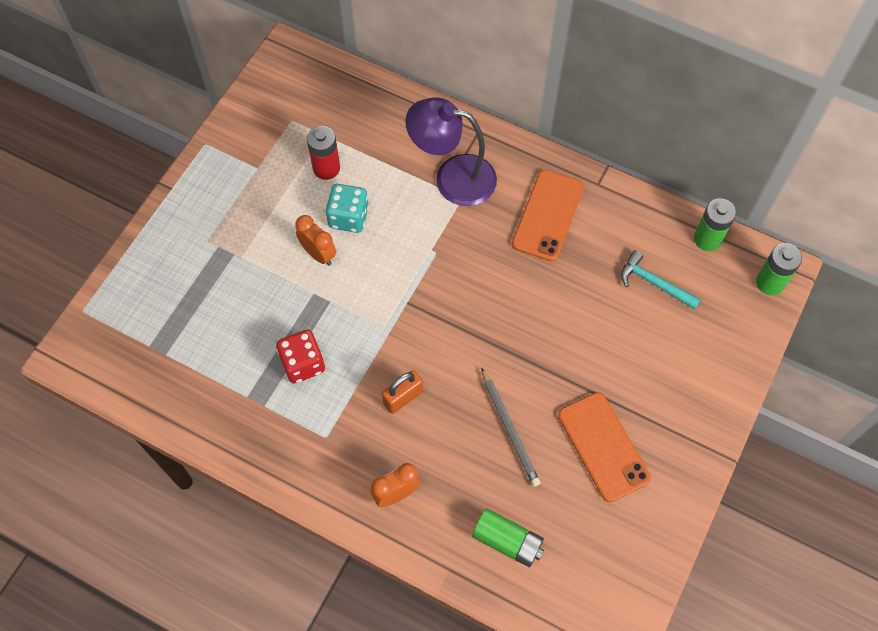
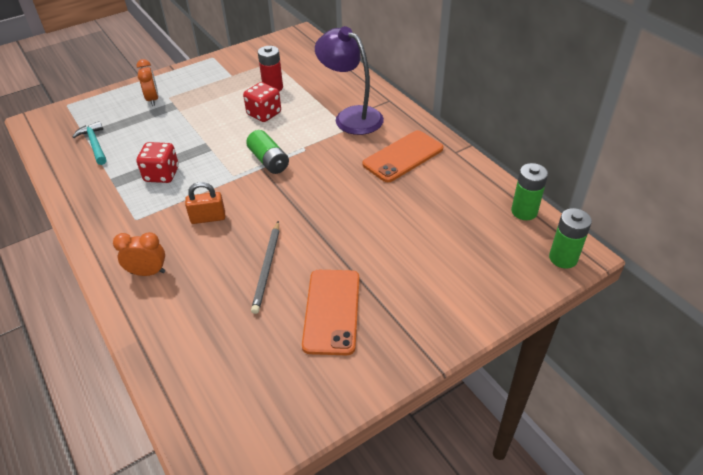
camera: 30 degrees right, 20 degrees down
(318, 254) = (227, 125): orange clock -> orange clock (153, 100)
(348, 217) = (264, 114): turquoise dice -> red dice
(507, 541) = (199, 341): green battery -> green battery (269, 161)
(654, 283) = (458, 222): turquoise hammer -> turquoise hammer (95, 144)

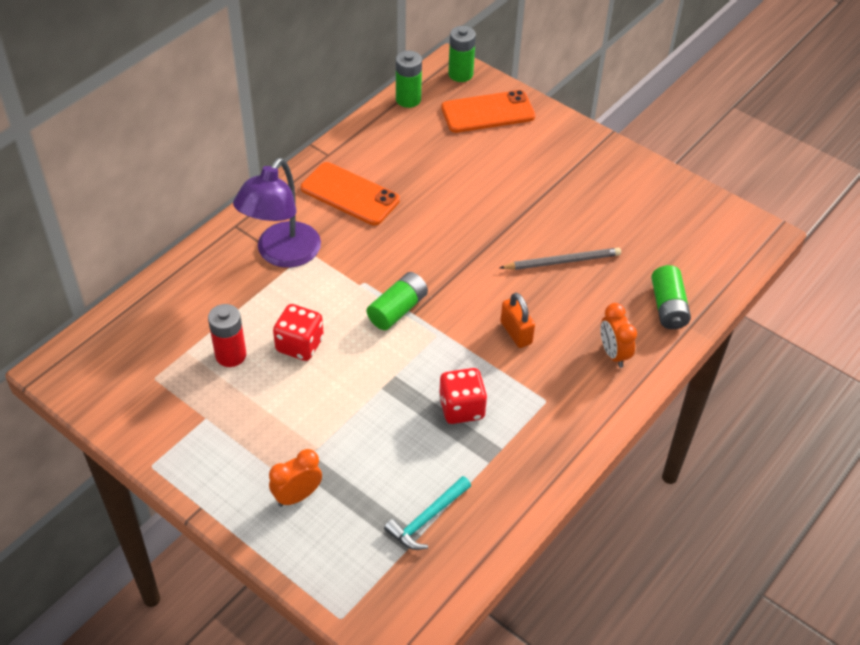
camera: 110 degrees left, 5 degrees up
(170, 331) = (668, 307): none -> green battery
(332, 311) = (589, 204): orange phone -> orange phone (488, 112)

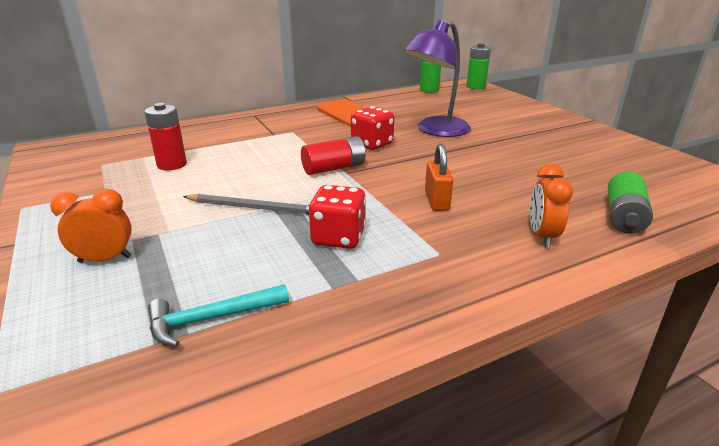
camera: 25 degrees right, 20 degrees down
(282, 254) = (271, 130): purple lamp -> purple lamp (436, 131)
(299, 345) = (231, 170): red dice -> red dice (372, 144)
(397, 310) = (334, 168): green battery -> red battery
(488, 112) = (487, 100): orange phone -> none
(562, 261) = (512, 170): grey pencil -> grey pencil (254, 208)

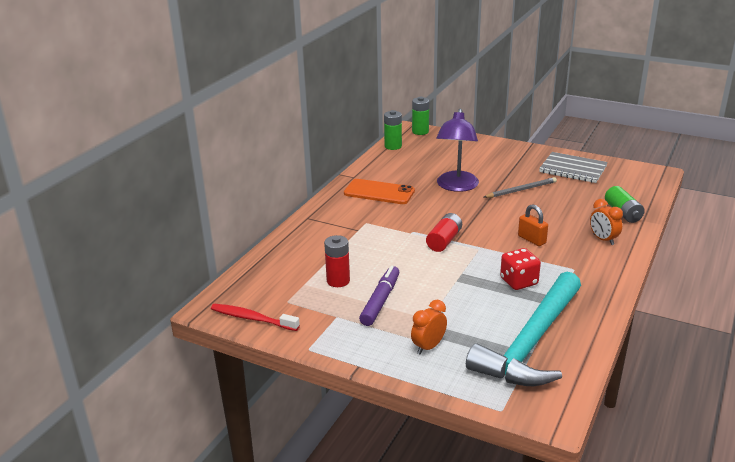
camera: 35 degrees left, 0 degrees up
(50, 166) = (252, 318): none -> red toothbrush
(165, 195) = (380, 301): none -> purple marker
(211, 318) = (531, 343): turquoise hammer -> turquoise hammer, size x2.39
(254, 208) = (447, 285): grey pencil -> grey pencil (521, 190)
(372, 144) = (435, 213): red dice -> none
(612, 153) = (573, 169): none -> grey notebook

